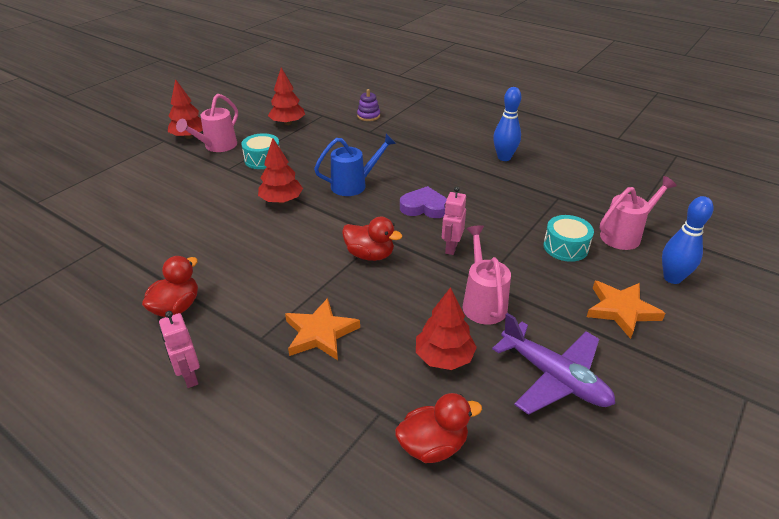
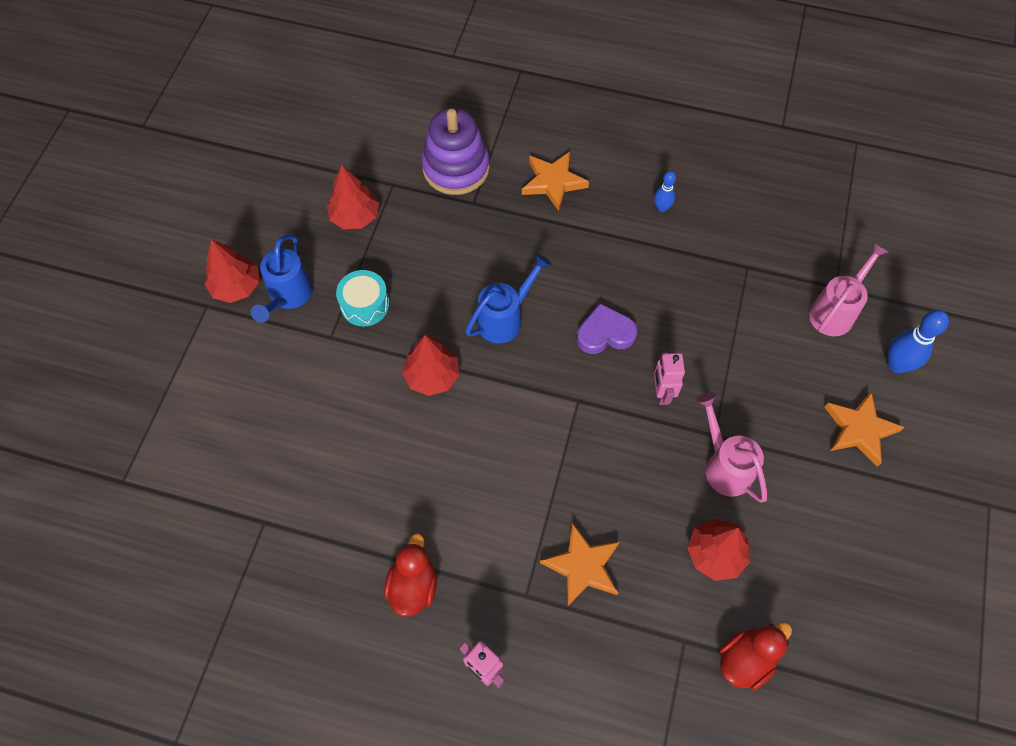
camera: 20 degrees left, 25 degrees up
(217, 146) = (288, 296): pink watering can -> blue watering can
(368, 116) = (456, 168): purple stacking toy -> purple stacking toy, size x2.07
(370, 255) = (579, 434): red duck -> none
(431, 133) = (553, 182): none -> orange star
(504, 157) = (661, 208): blue bowling pin -> blue bowling pin, size x0.59
(554, 377) = (822, 541): purple plane -> none
(565, 247) = (780, 351): turquoise drum -> none

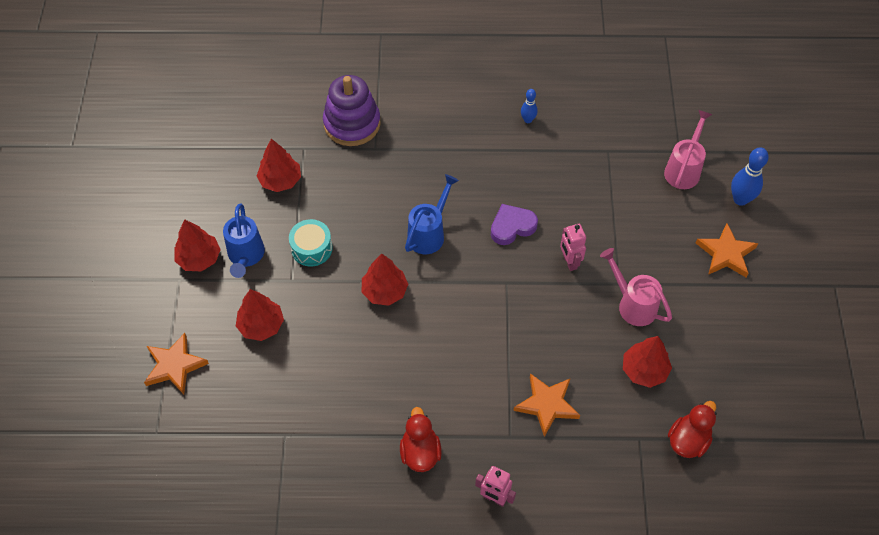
camera: 15 degrees left, 5 degrees down
(279, 382) = (261, 325): none -> red tree
(553, 182) = (435, 118): orange star -> orange star (174, 366)

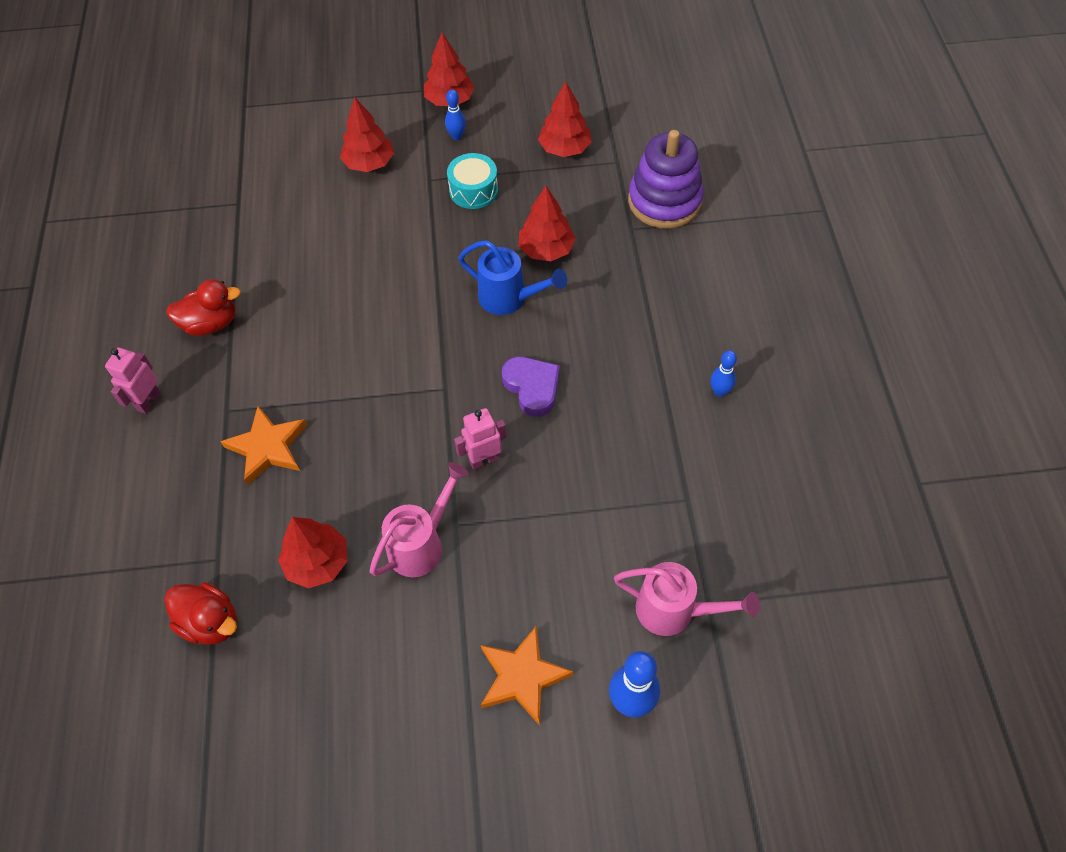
camera: 85 degrees right, 0 degrees up
(174, 366) = (318, 105): orange star -> none
(245, 256) = (456, 136): blue watering can -> blue bowling pin
(384, 291) = (421, 265): red tree -> red tree (546, 250)

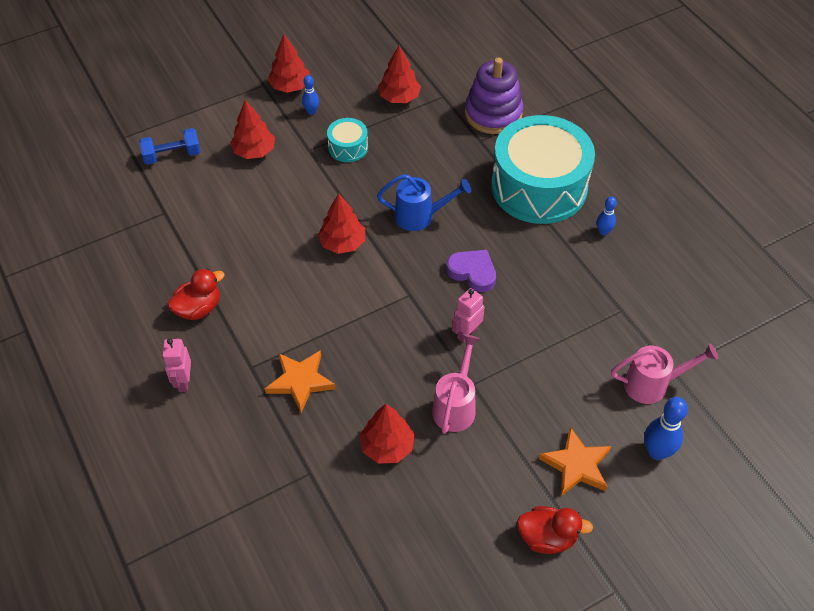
camera: 25 degrees left, 5 degrees down
(211, 622) = (332, 517): red duck -> red duck (547, 537)
(282, 142) = (172, 155): none -> blue dumbbell
(546, 250) = (427, 173): red tree -> red tree (342, 243)
(670, 308) = (539, 187): none -> turquoise drum

